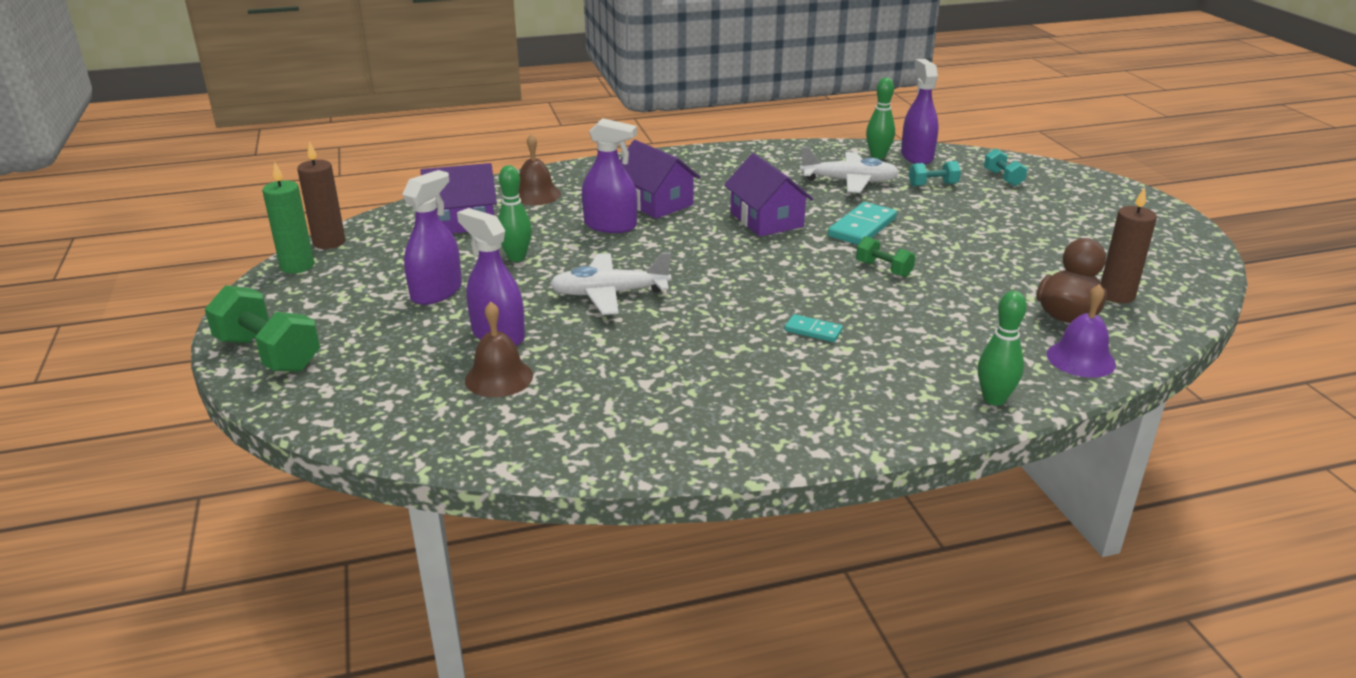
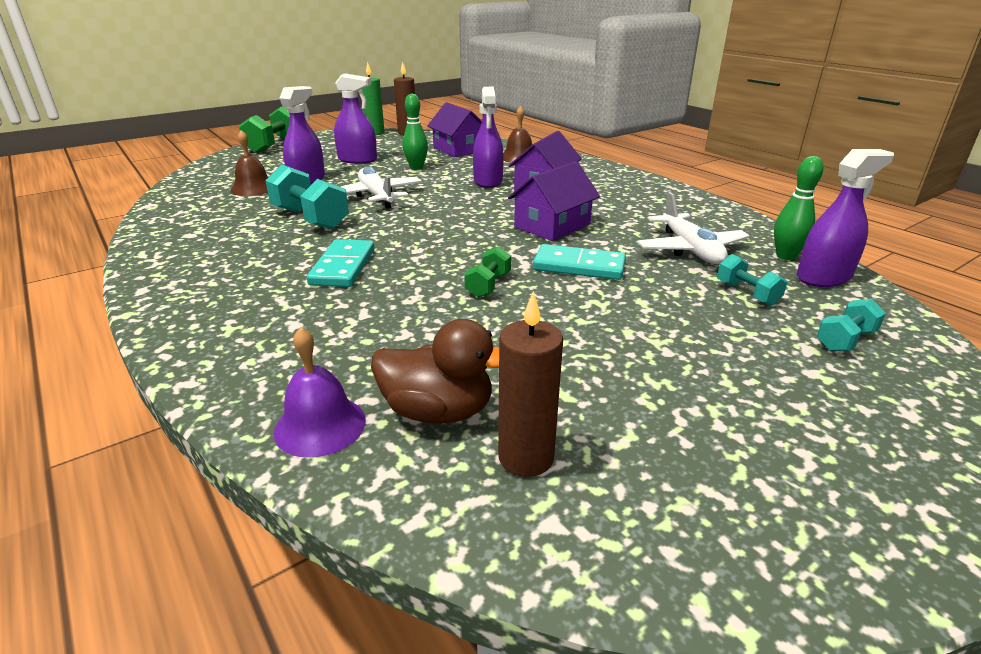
camera: 70 degrees right, 0 degrees up
(658, 341) = (310, 218): none -> turquoise dumbbell
(813, 331) = (343, 267): turquoise domino -> turquoise domino, size x1.76
(994, 399) = (221, 366): green bowling pin -> none

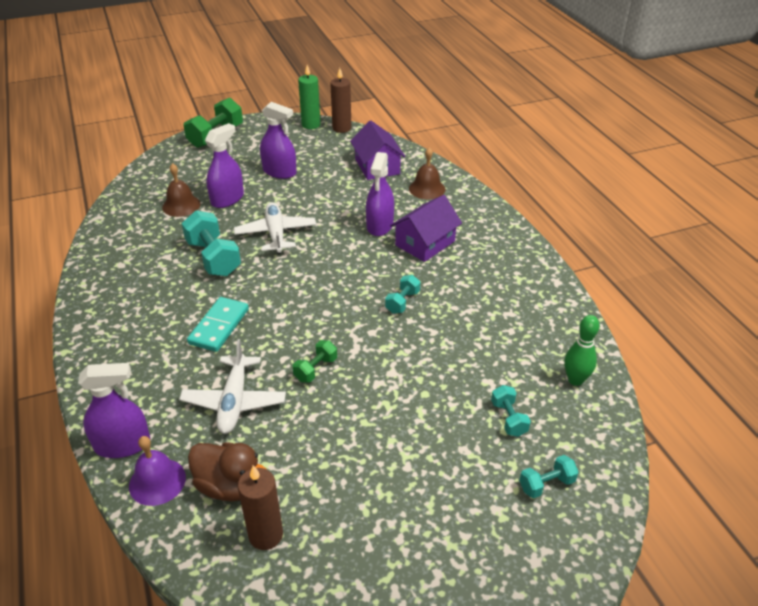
camera: 15 degrees right, 10 degrees up
(416, 168) = (326, 193): green bowling pin -> none
(552, 226) = (402, 302): purple house -> turquoise dumbbell
(579, 266) = (396, 360): turquoise domino -> none
(690, 249) = (500, 355): white plane -> white plane (234, 401)
(823, 277) = (587, 412): purple spray bottle -> purple spray bottle (122, 444)

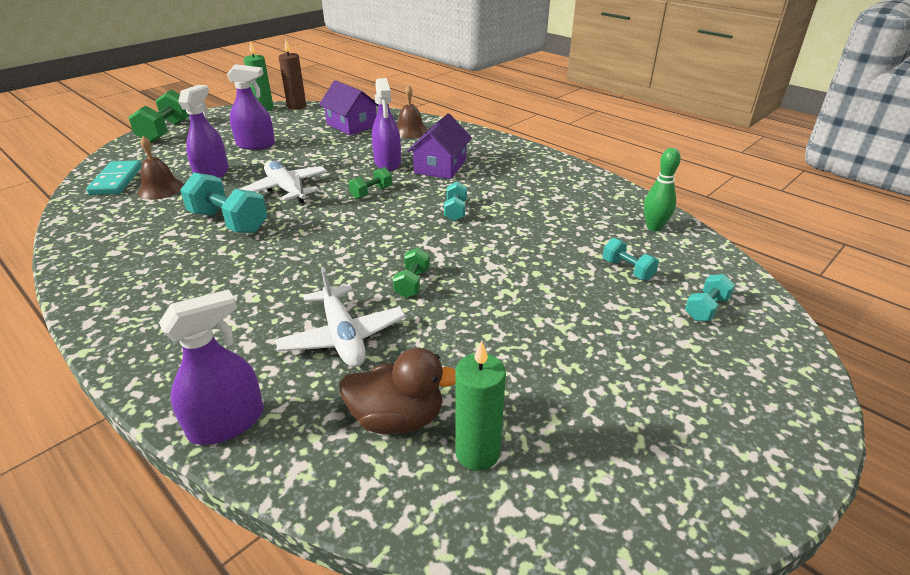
camera: 25 degrees left, 5 degrees down
(157, 481) = (301, 446): purple bell -> none
(219, 326) = (276, 276): turquoise domino -> turquoise domino (117, 180)
(266, 535) = (477, 452): brown candle -> green candle
(343, 258) = (371, 193): none -> green dumbbell

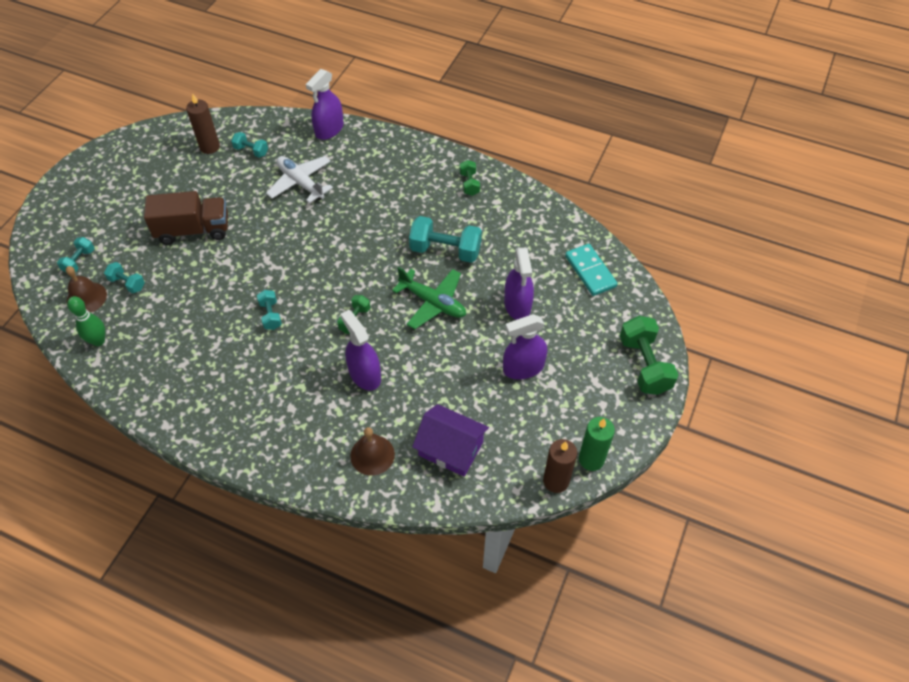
camera: 160 degrees right, 20 degrees up
(160, 189) = (540, 272): brown bell -> brown bell (86, 298)
(286, 189) = (433, 302): white plane -> green plane
(397, 418) = (251, 151): brown duck -> turquoise dumbbell
(412, 283) = (276, 230): green dumbbell -> green dumbbell (469, 184)
(440, 166) = (308, 384): purple house -> none
(477, 452) = (209, 147): green candle -> brown candle
(532, 310) = (193, 230): none -> brown truck

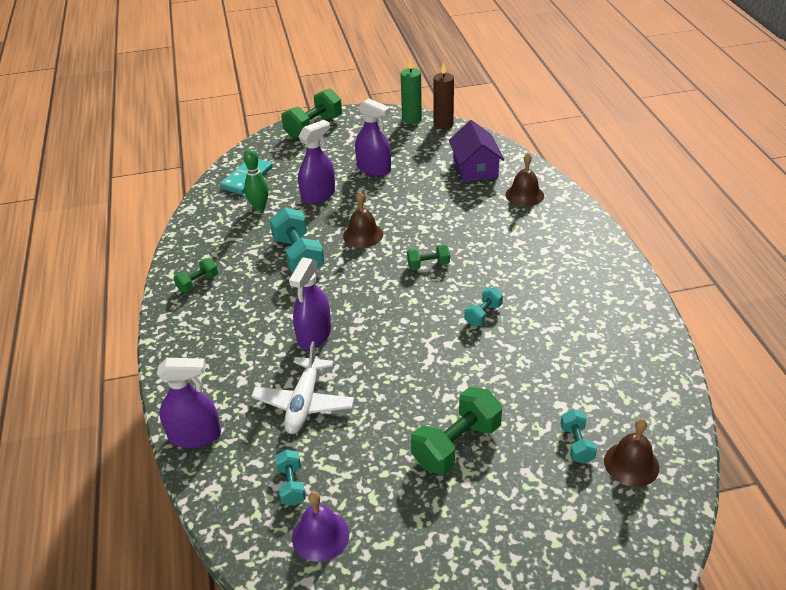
camera: 125 degrees left, 15 degrees down
(79, 261) = (606, 515): turquoise dumbbell -> none
(98, 341) = (653, 410): green bowling pin -> green bowling pin (259, 207)
(193, 230) = (456, 445): brown truck -> green dumbbell
(209, 147) = (320, 536): brown candle -> purple bell
(364, 374) = (470, 232): purple spray bottle -> purple spray bottle (314, 335)
(433, 302) = (363, 235): green plane -> brown bell

